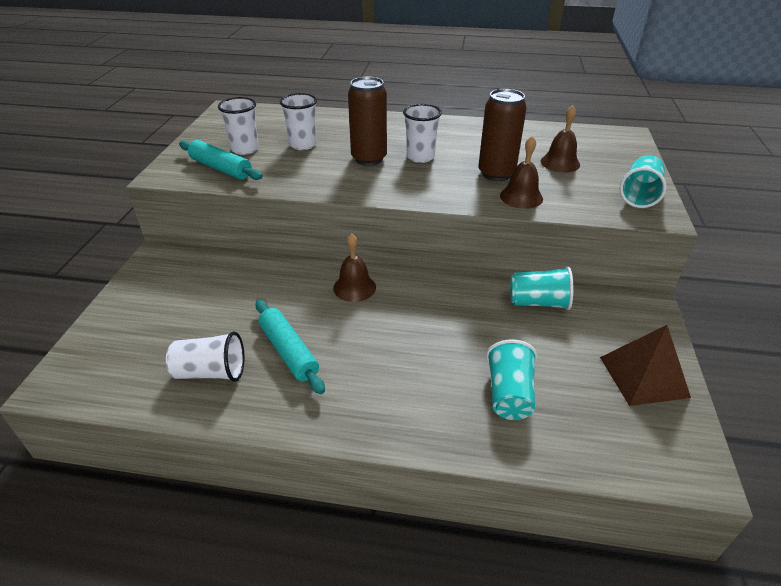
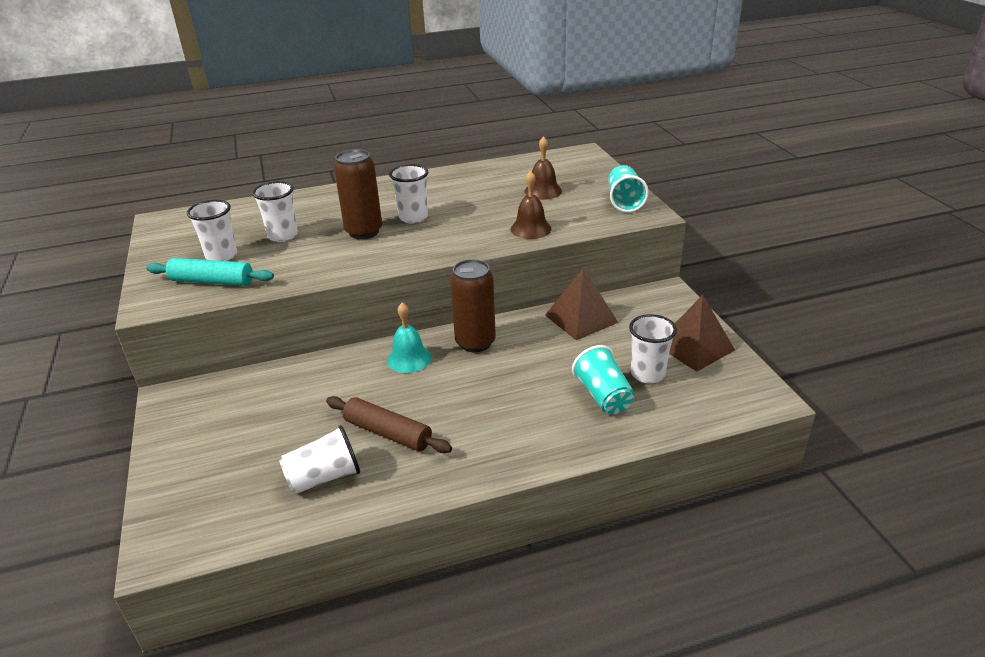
camera: 25 degrees left, 5 degrees down
(288, 351) = (387, 433): turquoise rolling pin -> brown rolling pin
(354, 287) = (409, 359): brown bell -> turquoise bell
(496, 174) = (495, 214): brown can -> brown can (475, 342)
(538, 302) = (581, 318): turquoise cup -> brown pyramid
(571, 388) = (647, 374): none -> white cup

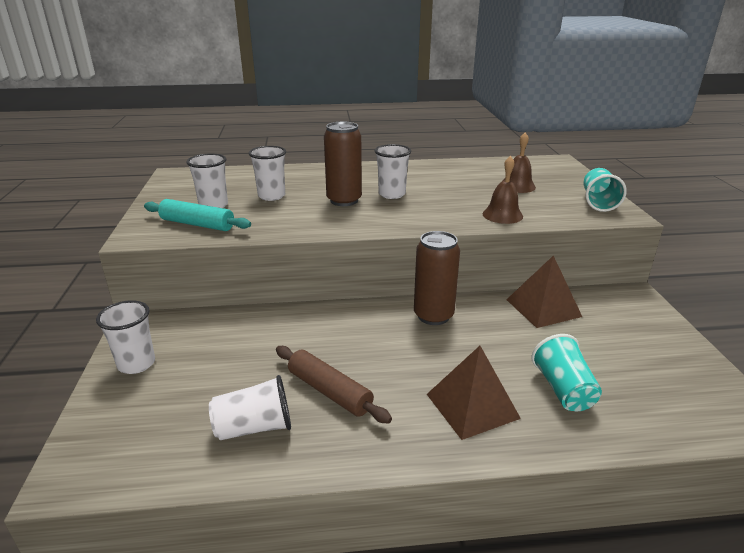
camera: 10 degrees right, 5 degrees down
(409, 359) = (366, 322): turquoise bell -> none
(647, 374) = (613, 373): white cup -> white cup (136, 364)
(694, 347) = (666, 353): brown pyramid -> brown pyramid (472, 406)

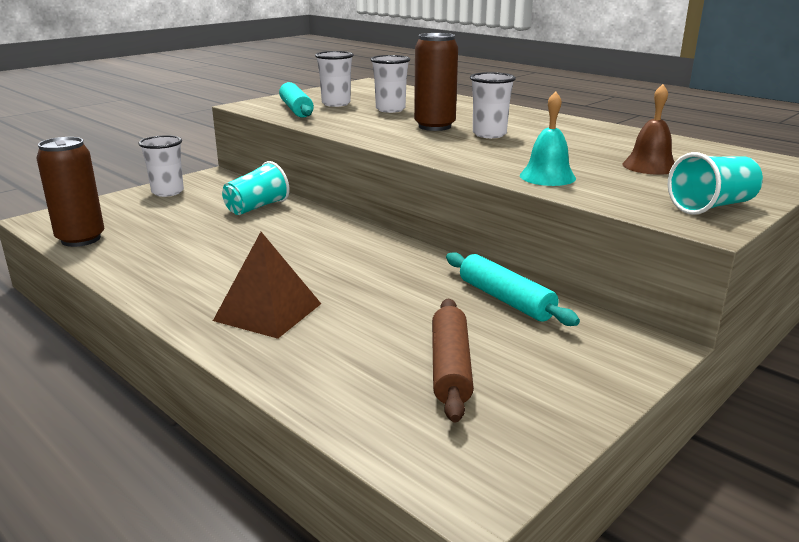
camera: 50 degrees right, 5 degrees down
(254, 427) = (141, 246): white cup -> none
(329, 391) = (213, 254): brown rolling pin -> brown rolling pin (450, 367)
(433, 316) = (390, 255): brown can -> brown can (81, 239)
(502, 215) = (547, 176): brown bell -> turquoise bell
(543, 308) = (505, 300): brown pyramid -> turquoise rolling pin
(563, 390) = (357, 348): turquoise cup -> turquoise cup (256, 207)

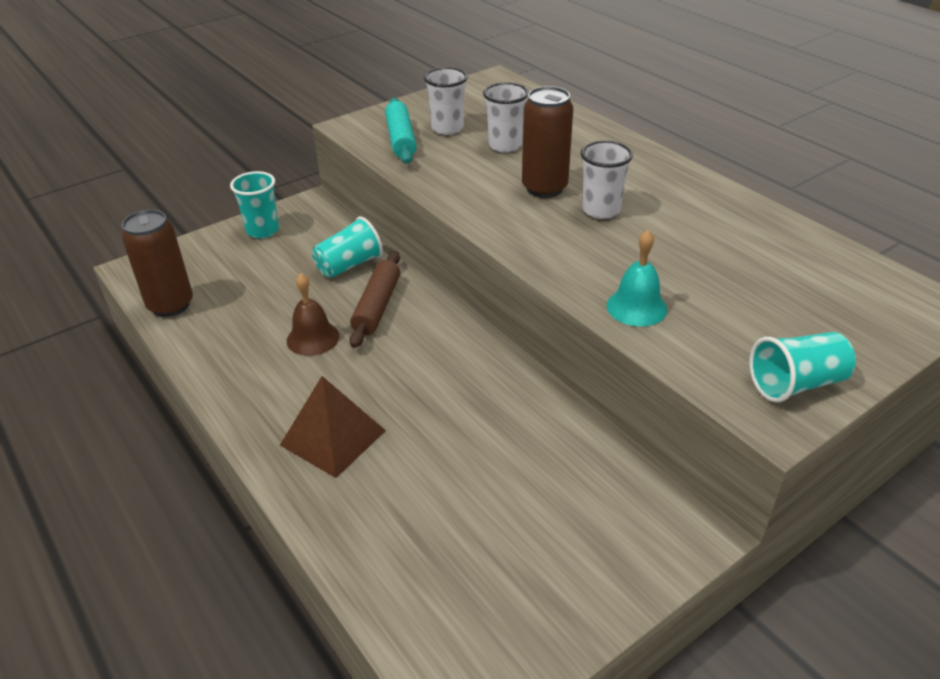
camera: 10 degrees right, 15 degrees up
(167, 192) = (262, 230): white cup -> turquoise cup
(450, 367) = (488, 539): brown rolling pin -> brown rolling pin (377, 306)
(505, 300) = (569, 444): turquoise rolling pin -> none
(650, 166) = (760, 294): brown bell -> brown bell (313, 338)

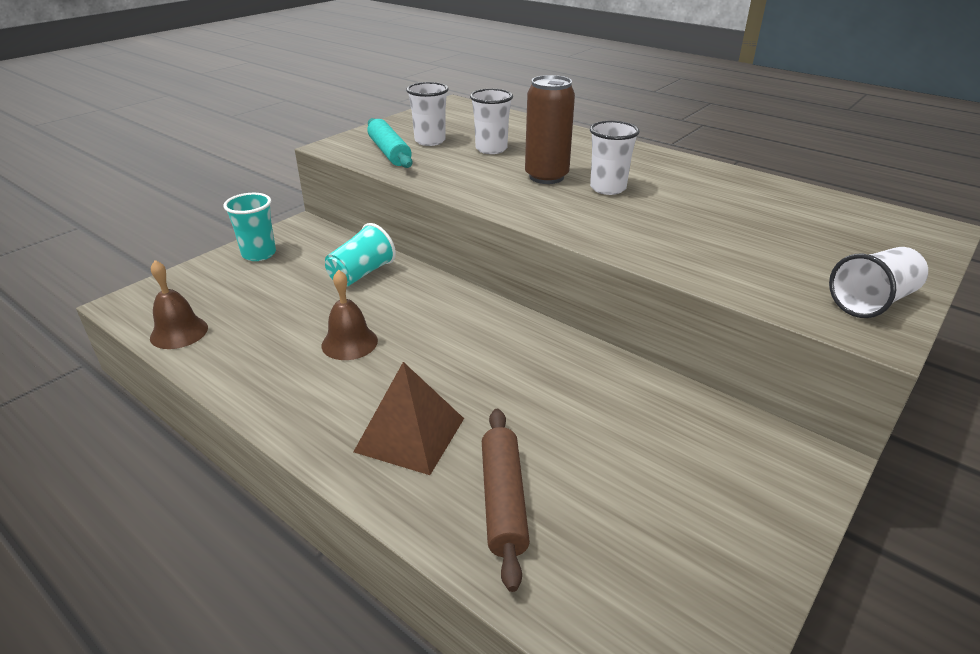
camera: 15 degrees left, 5 degrees down
(170, 305) = (179, 332): brown can -> brown bell
(377, 306) = (405, 306): brown rolling pin -> brown rolling pin (503, 500)
(636, 307) = (689, 258): turquoise bell -> none
(796, 384) = (872, 301): turquoise cup -> white cup

